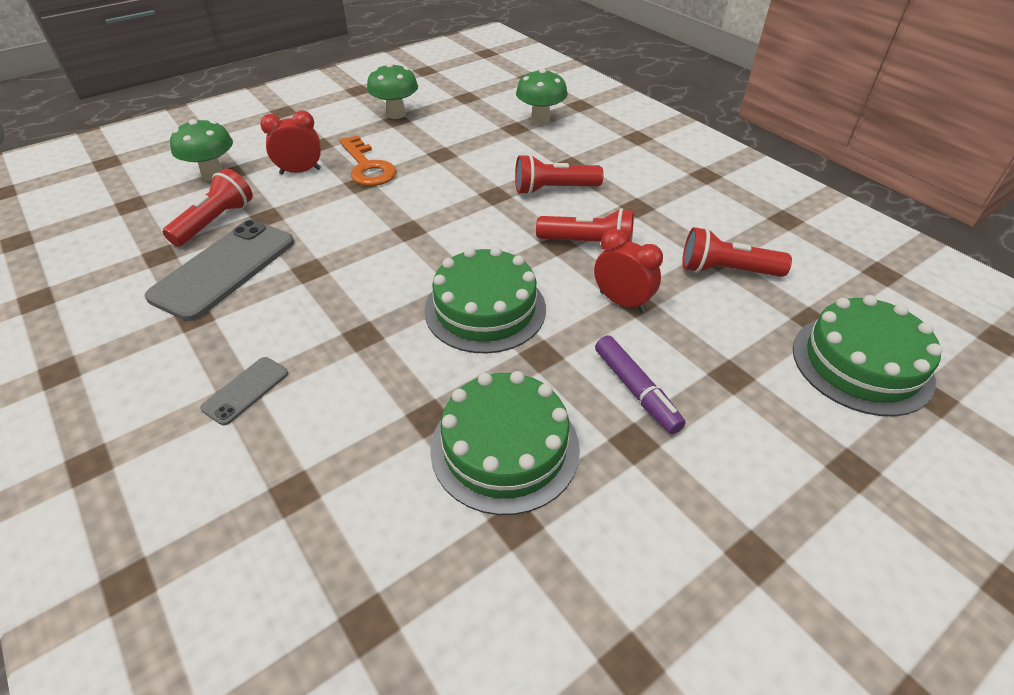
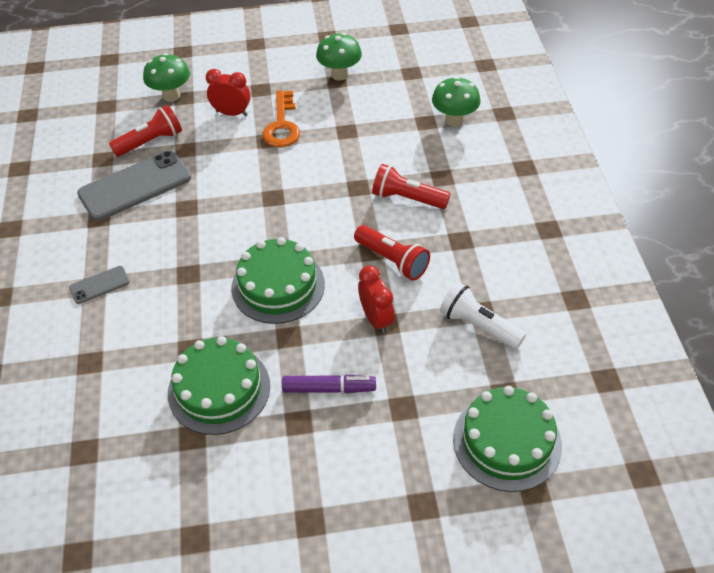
camera: 30 degrees right, 5 degrees up
(636, 390) = (329, 389): purple marker -> purple marker turned 90 degrees counterclockwise
(726, 270) = (478, 326): red flashlight -> white flashlight

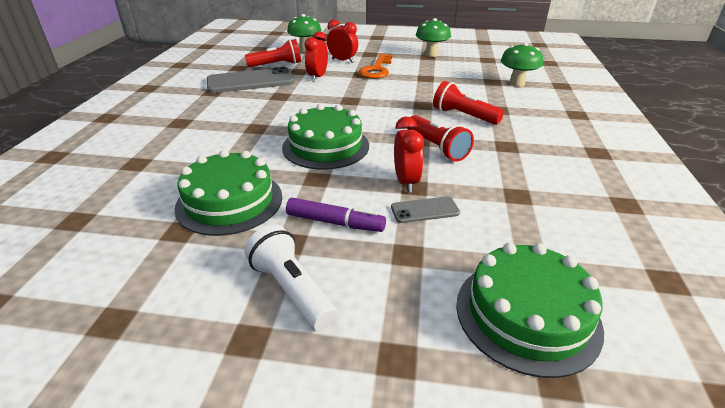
camera: 15 degrees right, 15 degrees down
(99, 285) = (183, 123): grey phone -> grey phone (425, 210)
(215, 158) = (317, 77): none -> red clock
(478, 326) = (512, 205): white flashlight -> white flashlight (291, 289)

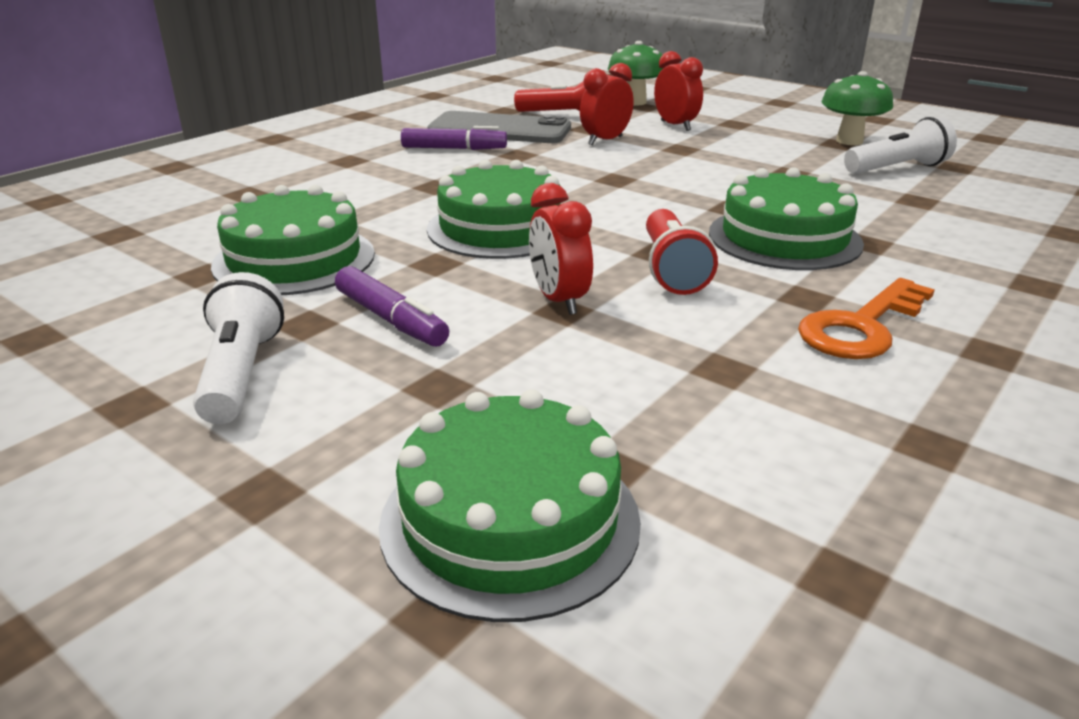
camera: 30 degrees right, 5 degrees down
(238, 100) = (454, 149): none -> purple marker
(376, 70) = (716, 146): orange key -> orange key (861, 327)
(406, 182) = (558, 300): red clock -> red clock turned 135 degrees clockwise
(425, 210) = (537, 342): grey phone -> none
(463, 116) = (784, 238): red flashlight -> green cake
(466, 66) = (897, 169): none -> white flashlight
(517, 83) = (967, 212): green mushroom -> none

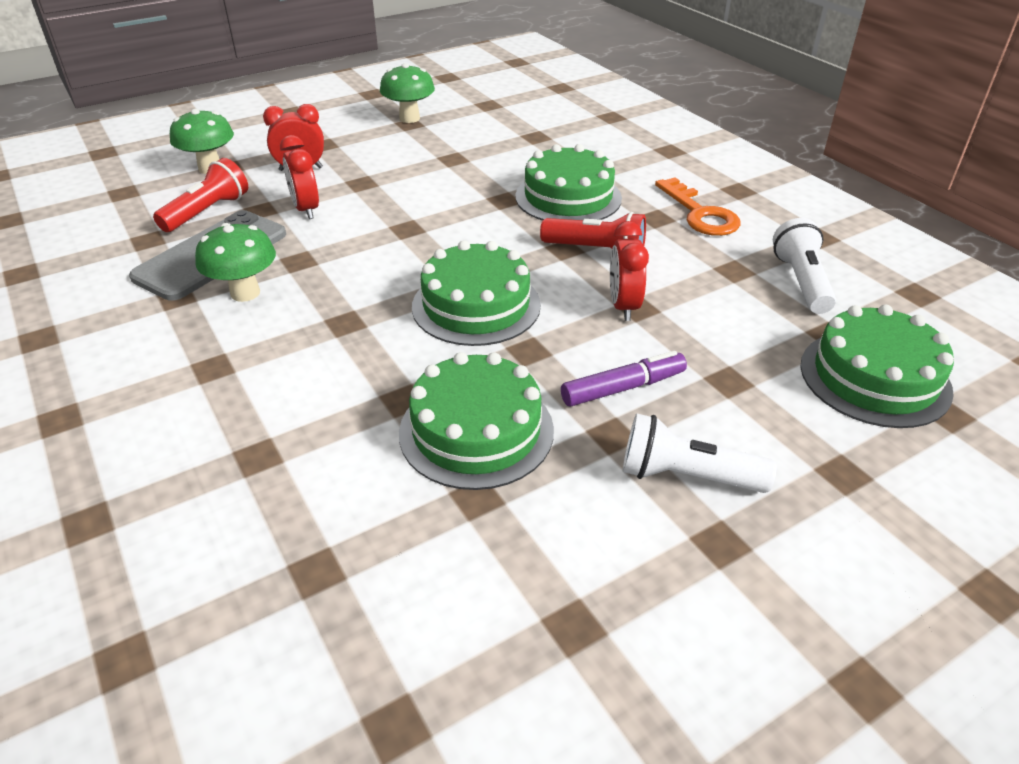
camera: 70 degrees left, 10 degrees up
(454, 149) = (245, 293): purple marker -> green mushroom
(558, 300) = (623, 306): red clock -> red clock turned 90 degrees clockwise
(897, 169) = (477, 123): white flashlight -> white flashlight (801, 282)

